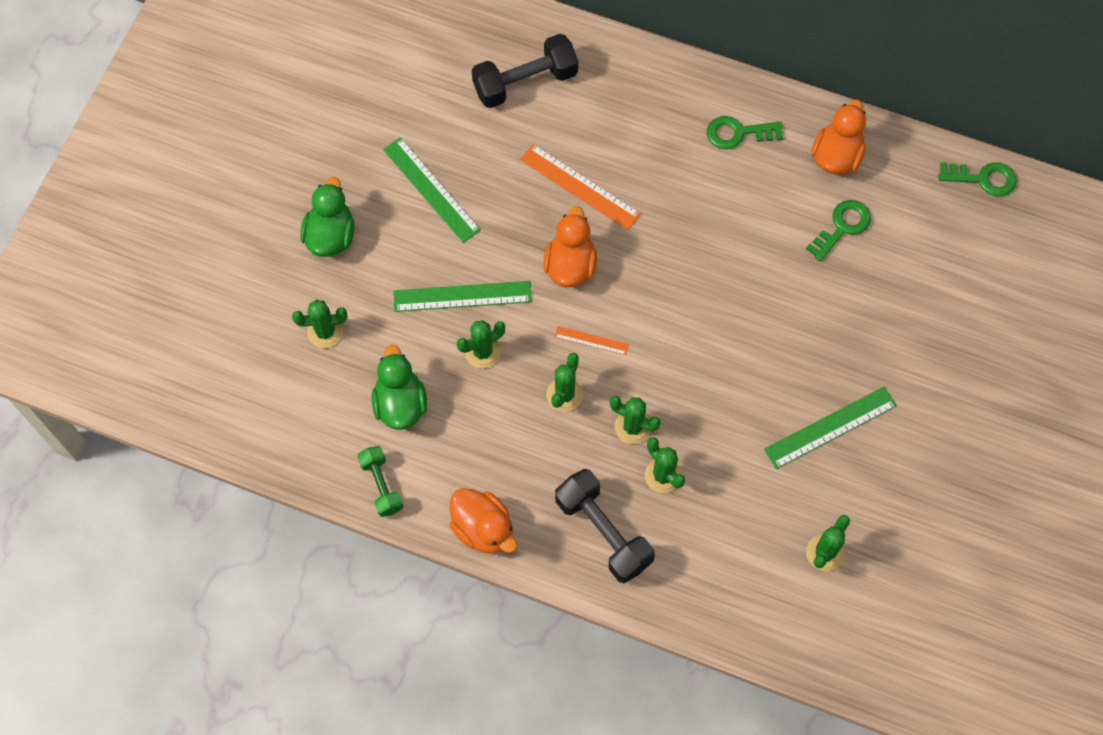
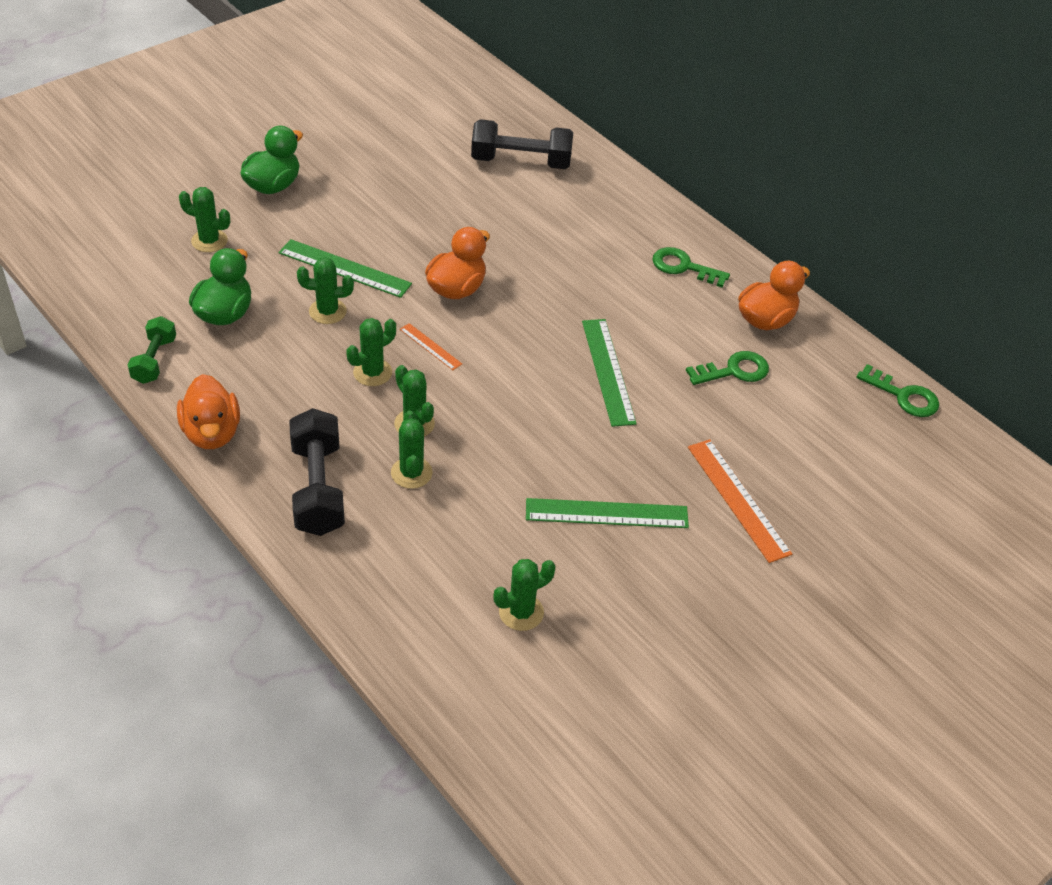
camera: 25 degrees right, 20 degrees down
(431, 189) = (382, 192): green ruler -> green ruler (608, 371)
(580, 187) = (510, 243): orange ruler -> orange ruler (738, 499)

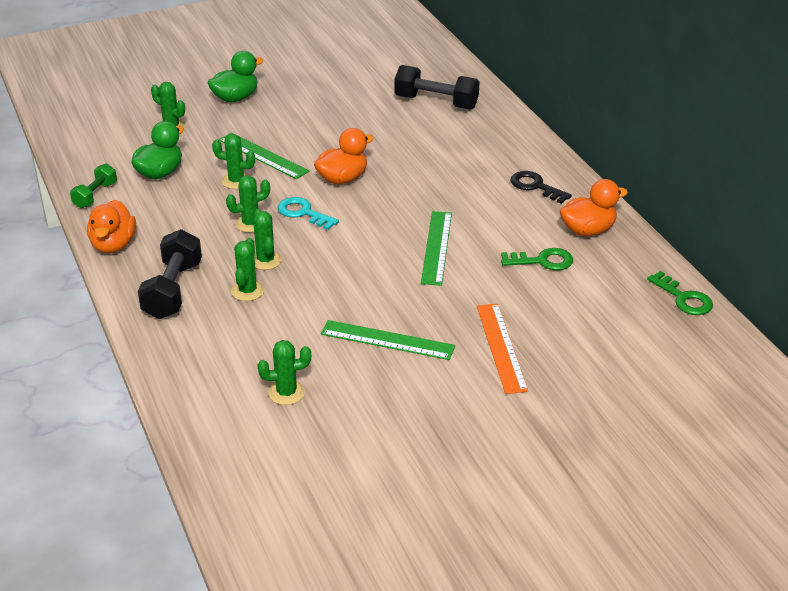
camera: 20 degrees right, 10 degrees down
(430, 346) = (303, 213): orange ruler -> turquoise key
(683, 267) = (535, 186): green key -> black key

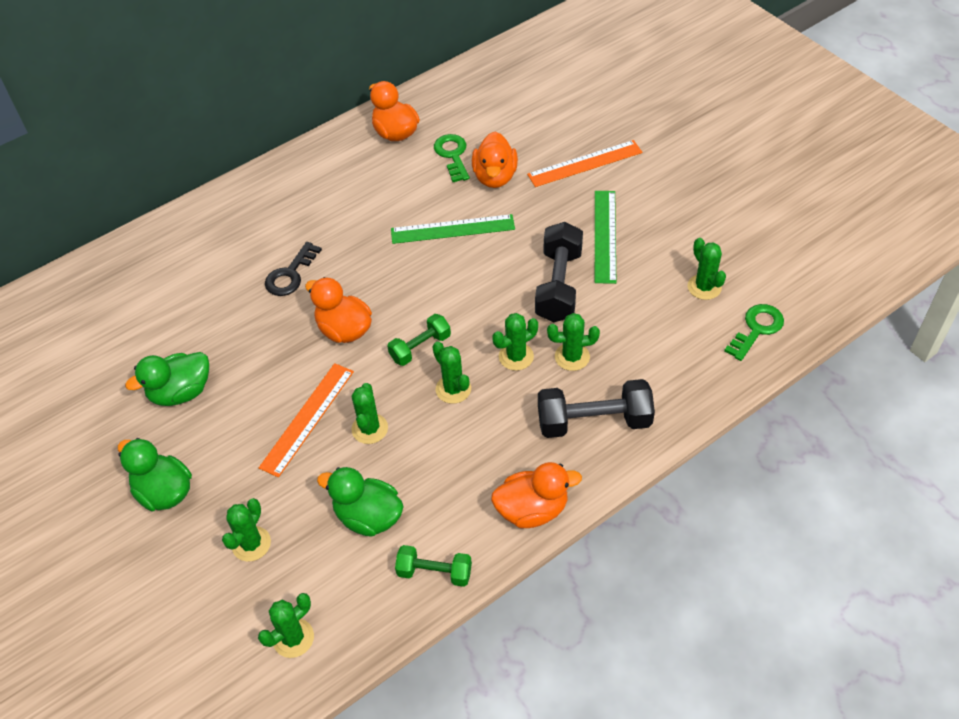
camera: 100 degrees left, 15 degrees up
(91, 138) = (293, 638): none -> green cactus
(263, 155) = (307, 418): green ruler -> orange ruler
(303, 213) = (420, 347): turquoise key -> green dumbbell
(319, 107) = (181, 392): none -> green duck
(436, 102) = (161, 282): black dumbbell -> black dumbbell (558, 285)
(501, 283) = (495, 177): none -> orange duck
(535, 186) = (327, 176): black key -> black key (290, 274)
(684, 298) = (479, 69): green key -> green key (756, 329)

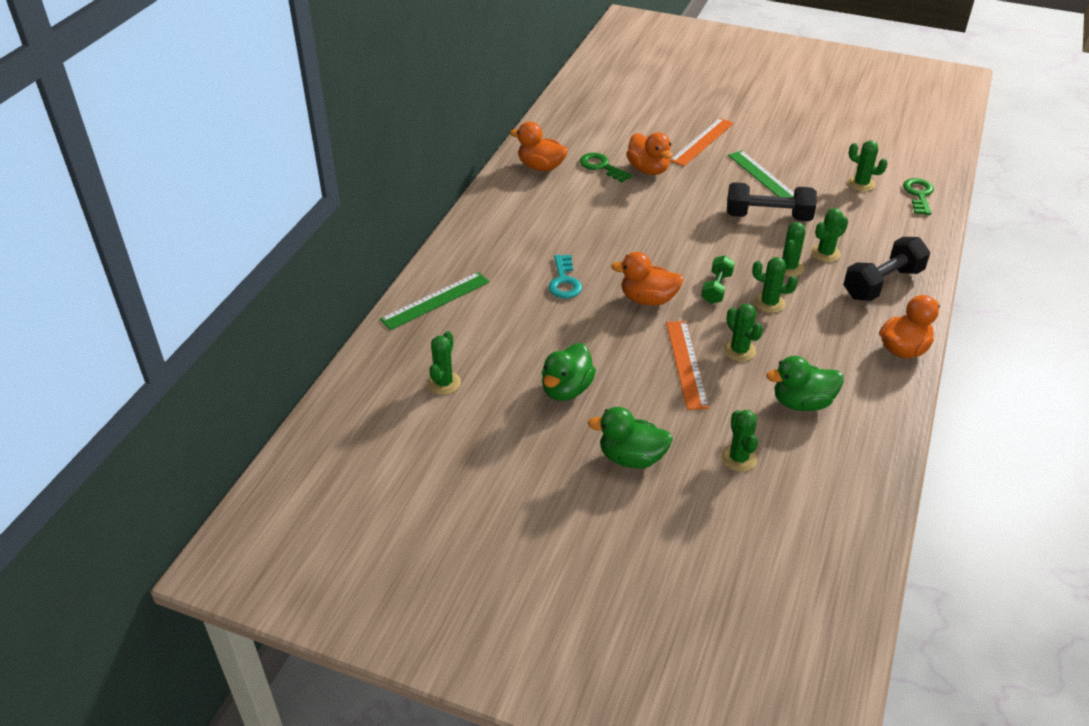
camera: 35 degrees left, 10 degrees down
(290, 274) = (564, 281): black key -> turquoise key
(293, 638) = (838, 499): green cactus -> green cactus (444, 383)
(434, 572) = (885, 413): green dumbbell -> none
(452, 229) = (655, 210): green ruler -> green ruler (435, 300)
(558, 285) = (768, 217): black dumbbell -> black dumbbell turned 60 degrees counterclockwise

